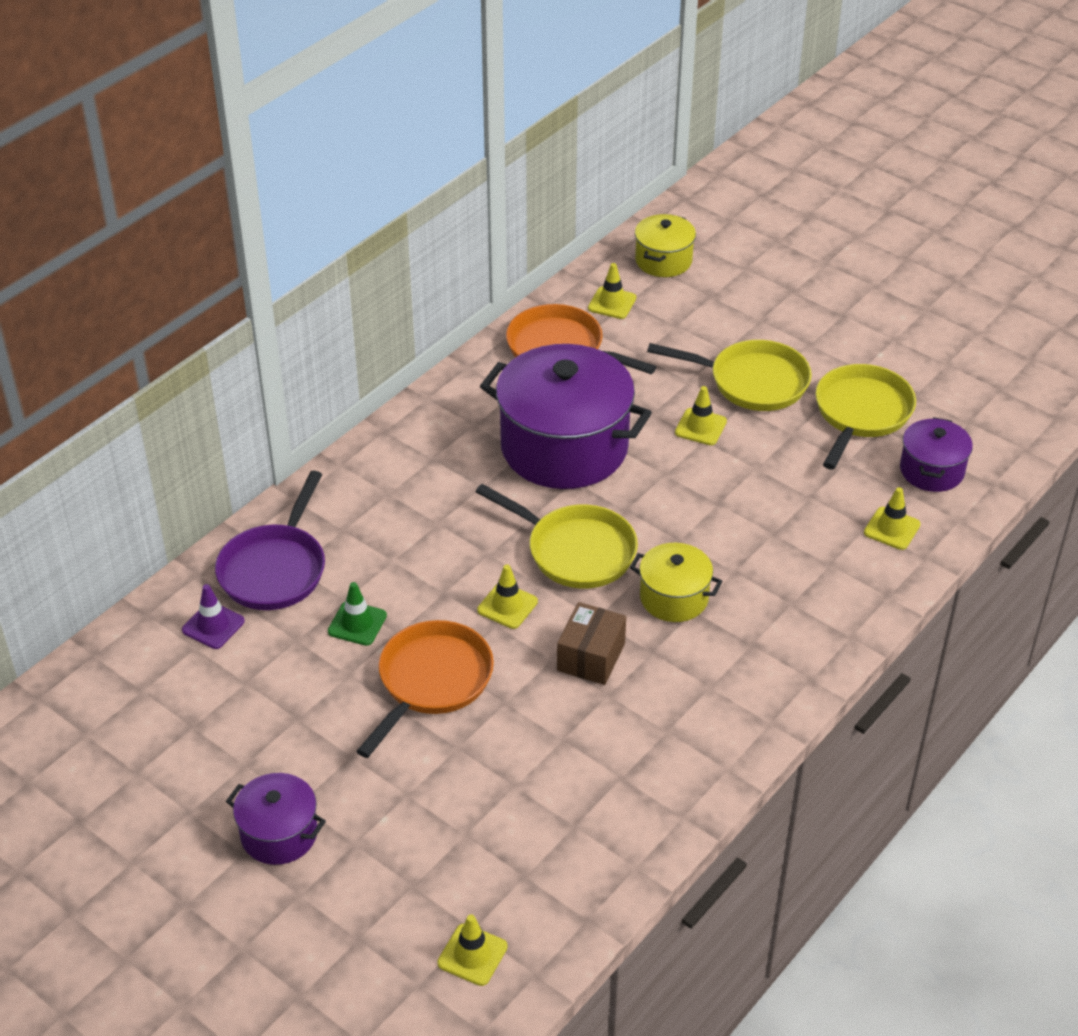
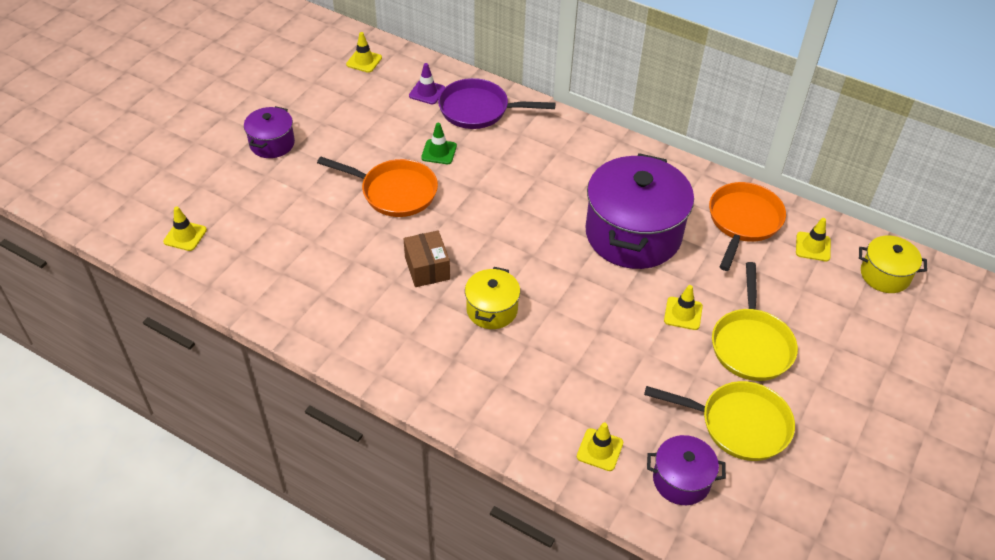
camera: 80 degrees right, 5 degrees up
(507, 606) = (467, 220): yellow traffic cone -> yellow traffic cone (364, 61)
(575, 551) = (527, 250): yellow pan -> none
(591, 657) = (427, 268): brown box -> brown box turned 60 degrees clockwise

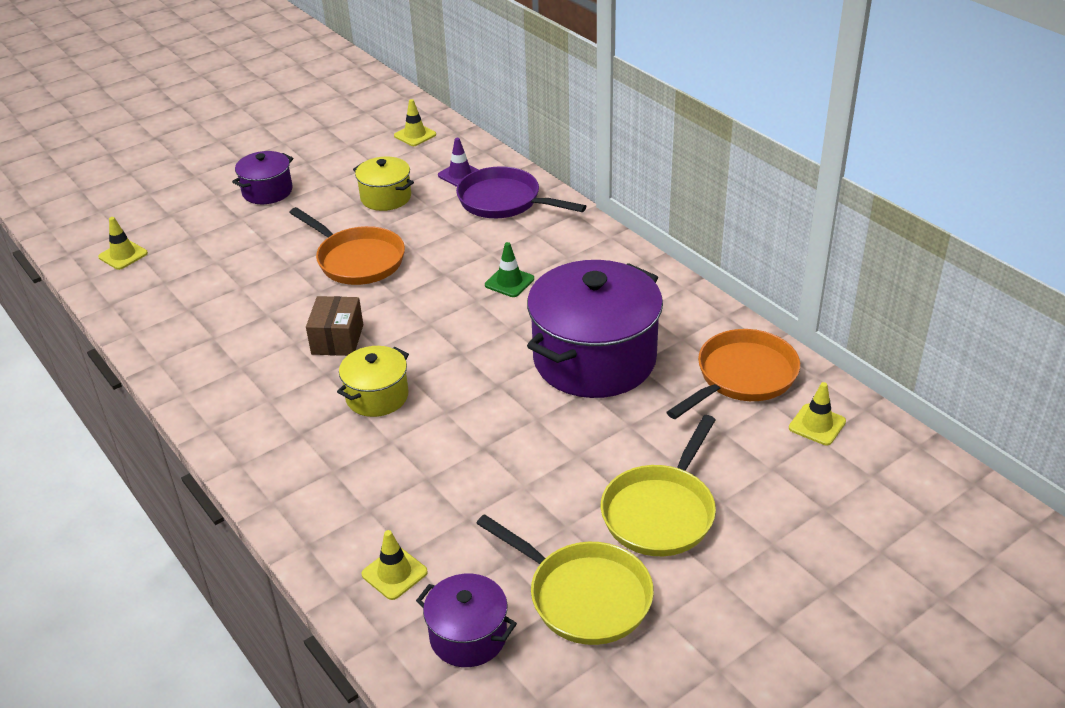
camera: 25 degrees right, 10 degrees down
(439, 152) = (431, 232): green traffic cone -> green traffic cone (509, 282)
(683, 313) = (597, 456): yellow traffic cone -> none
(885, 275) = (897, 480): yellow pot -> yellow pot (386, 197)

